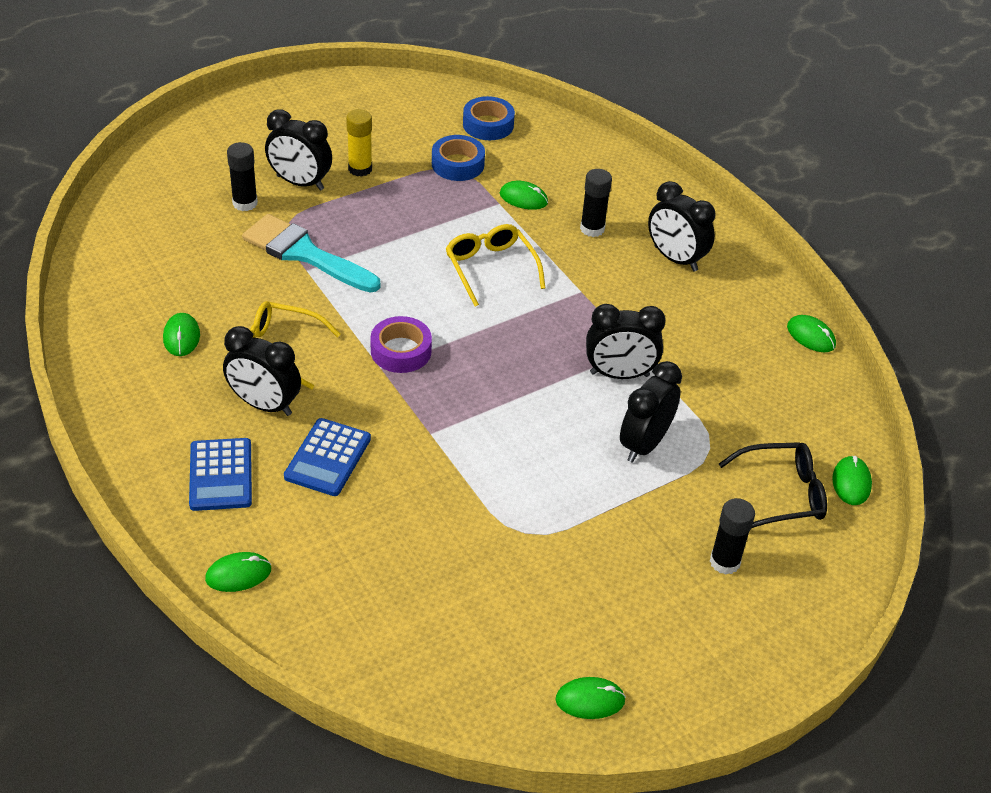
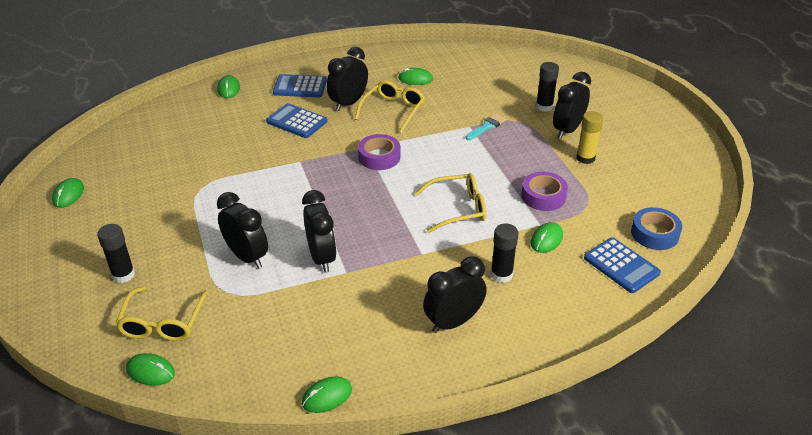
camera: 105 degrees right, 5 degrees down
(304, 254) = (487, 126): turquoise brush -> turquoise brush, size x0.49
(446, 201) = (543, 196): none -> purple tape
(457, 164) = (594, 208): blue tape -> none
(547, 148) = (621, 266): none -> blue calculator
(619, 374) = (322, 257): black clock -> black clock turned 150 degrees clockwise
(782, 494) = (163, 323): black glasses -> yellow glasses

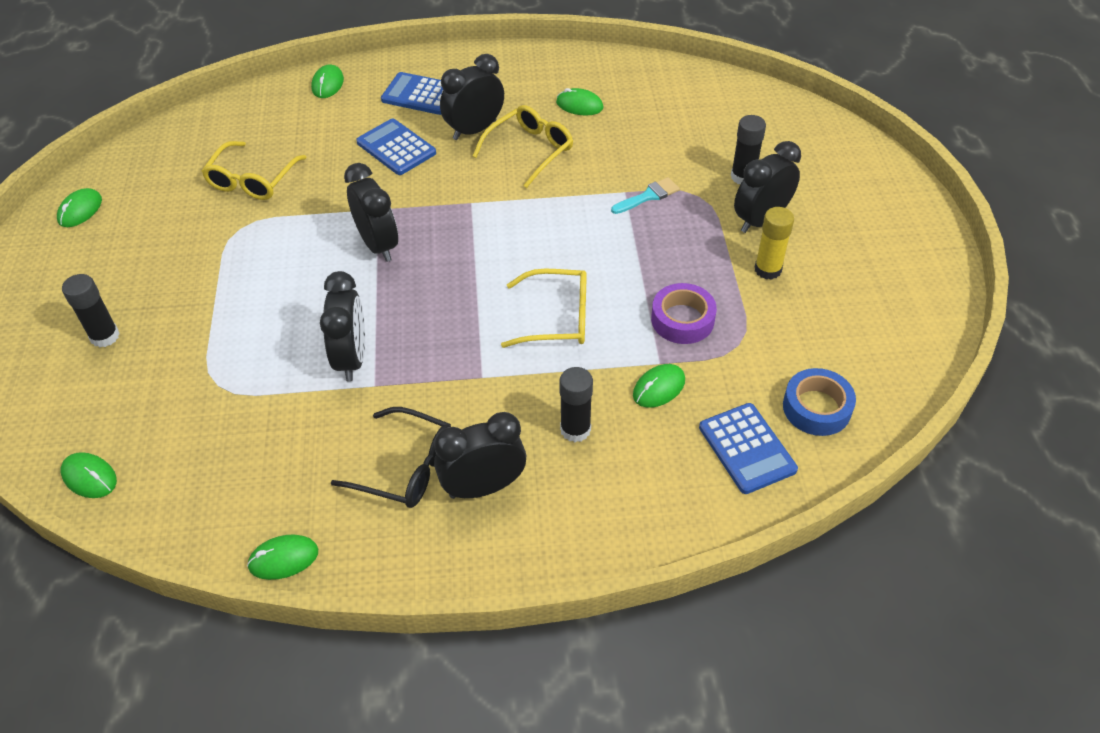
camera: 15 degrees right, 10 degrees up
(163, 323) = (127, 413): yellow glasses -> yellow glasses (252, 180)
(247, 257) = (260, 339): black clock -> black clock (378, 245)
(379, 157) = (483, 220): purple tape -> none
(392, 320) = (406, 467): none -> black glasses

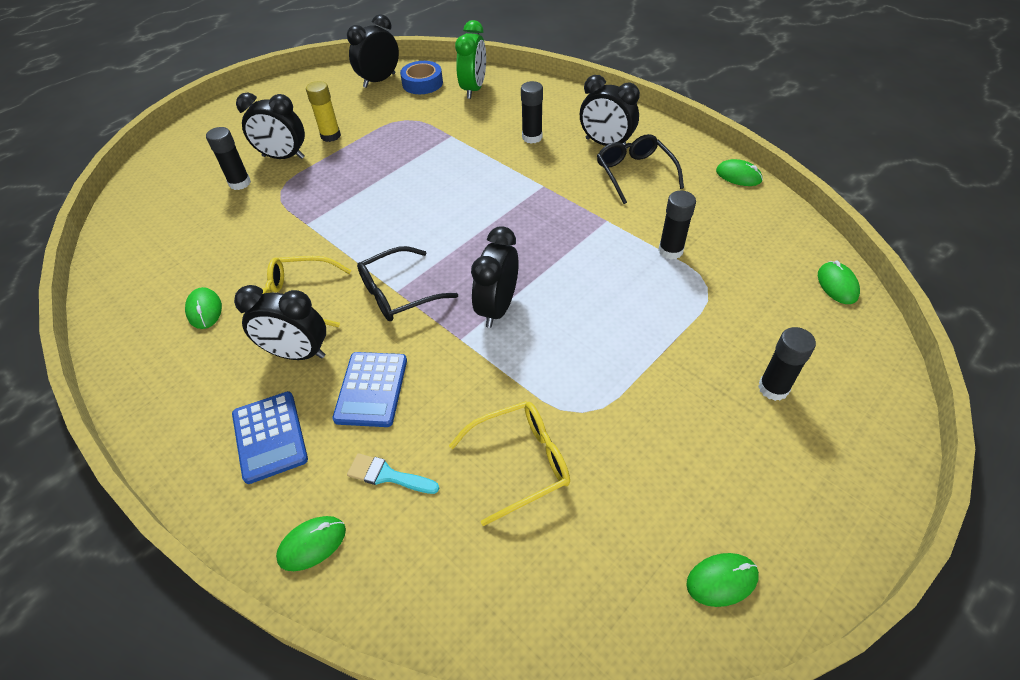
camera: 130 degrees left, 0 degrees up
(281, 397) = (670, 251): none -> black glue stick
(352, 358) = (603, 244): black clock -> black clock (379, 80)
(467, 202) = (398, 293): none -> black glasses
(557, 318) = (462, 185): yellow glasses -> none
(648, 196) = (301, 211): turquoise brush -> turquoise brush (387, 475)
(658, 388) = (469, 128): green mouse -> none
(682, 320) = (408, 144): purple tape -> none
(747, 448) = (474, 89): blue calculator -> green clock

